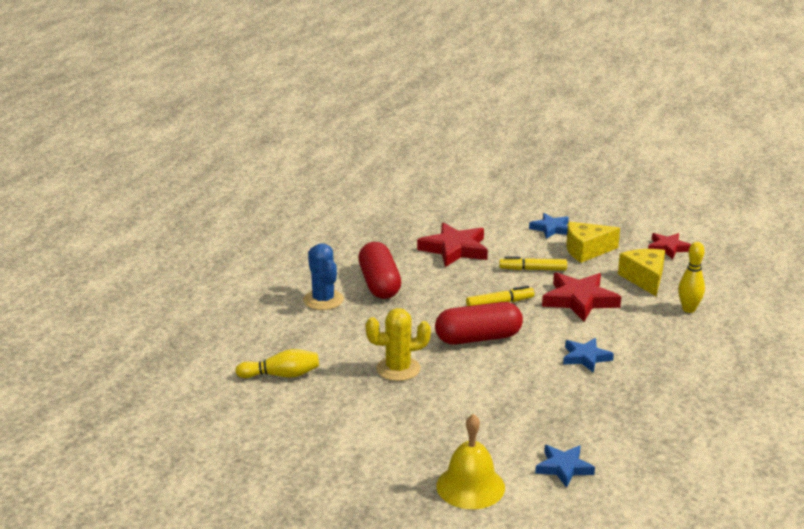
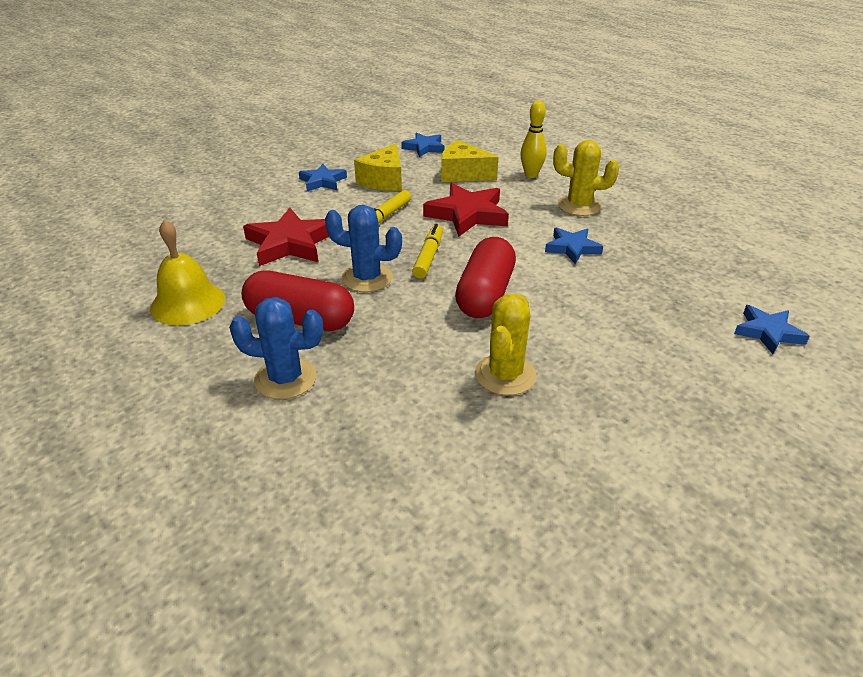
camera: 60 degrees left, 10 degrees up
(281, 375) = (439, 493): yellow bowling pin -> none
(447, 290) = (367, 278): none -> blue cactus
(470, 486) = (788, 411): yellow bell -> yellow bell (188, 303)
(662, 345) = (579, 206): none -> yellow cactus
(668, 248) = (424, 148): red star -> blue star

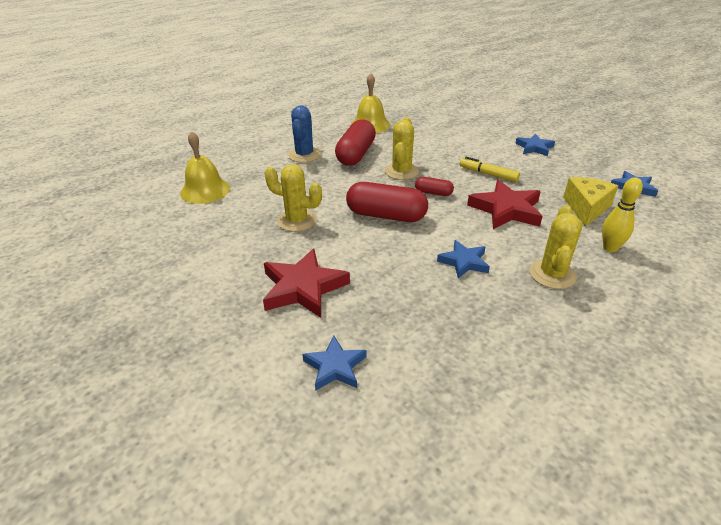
camera: 90 degrees right, 0 degrees up
(290, 243) = (439, 144): red star -> red star (303, 288)
(367, 278) = (401, 171): blue cactus -> yellow cactus
(384, 180) = (550, 171): yellow cheese -> none
(406, 512) = (205, 190): none -> yellow bell
(428, 257) = (433, 193): yellow marker -> red capsule

